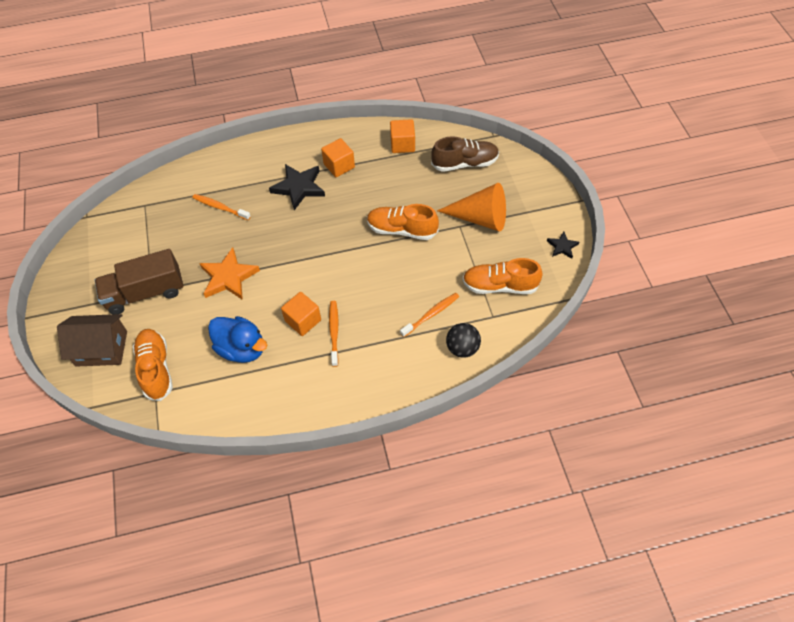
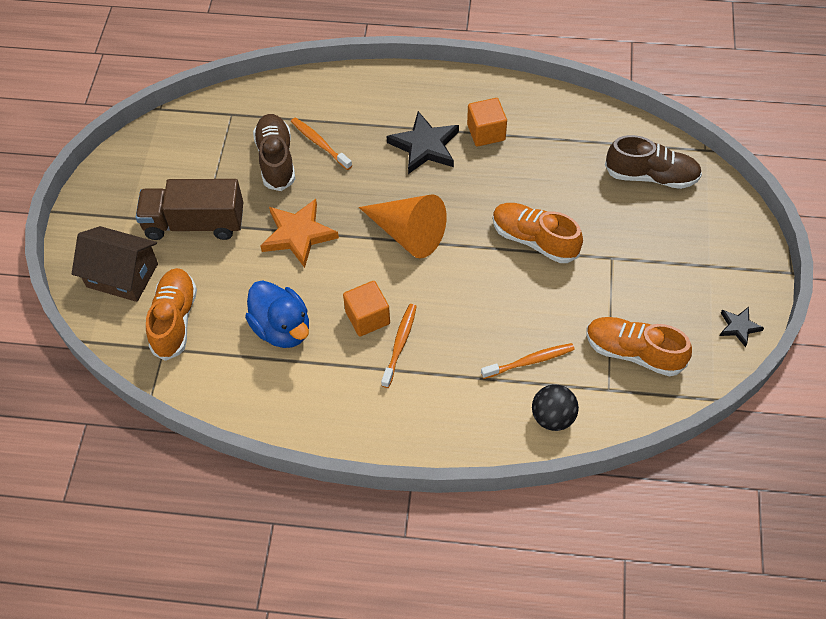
camera: 20 degrees right, 0 degrees up
(191, 228) = (276, 160): none -> brown shoe
(402, 144) = (578, 127): orange cube -> none
(480, 218) = (643, 256): orange cone -> orange cone (408, 234)

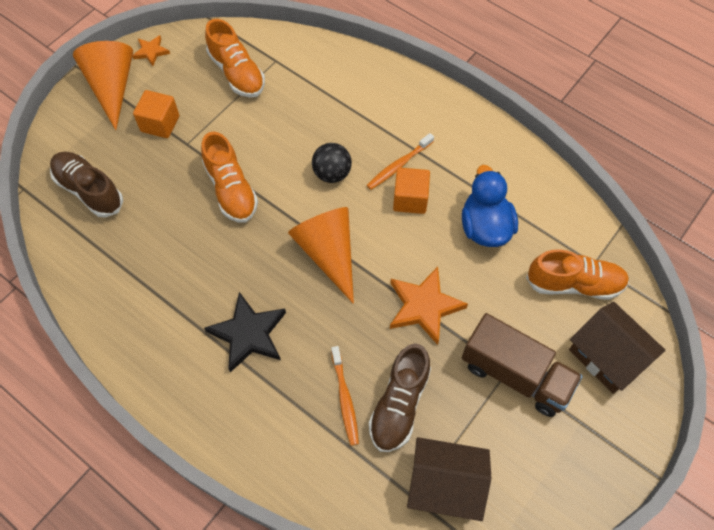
camera: 150 degrees left, 5 degrees up
(175, 320) = (574, 284): orange shoe -> orange shoe turned 120 degrees counterclockwise
(213, 131) = (445, 485): none -> brown house
(486, 132) = (182, 315): orange cube -> orange cube (160, 123)
(530, 361) = (313, 104): orange toothbrush -> none
(553, 417) = (328, 63): black ball -> black ball (332, 173)
(734, 271) = (112, 87): none -> orange cone
(739, 327) = (151, 52): black star -> orange star

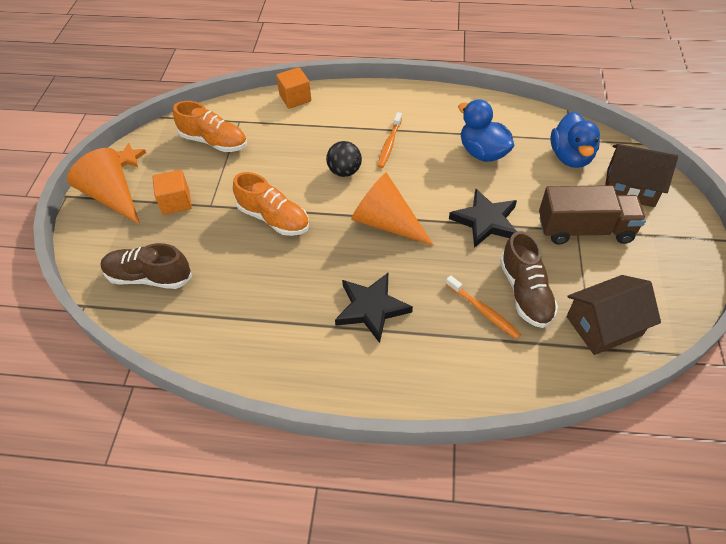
camera: 30 degrees left, 10 degrees down
(410, 199) = (416, 160): orange cube -> orange cube (295, 98)
(424, 307) = (485, 221): orange star -> black star
(574, 284) = (570, 157): orange shoe -> blue duck

